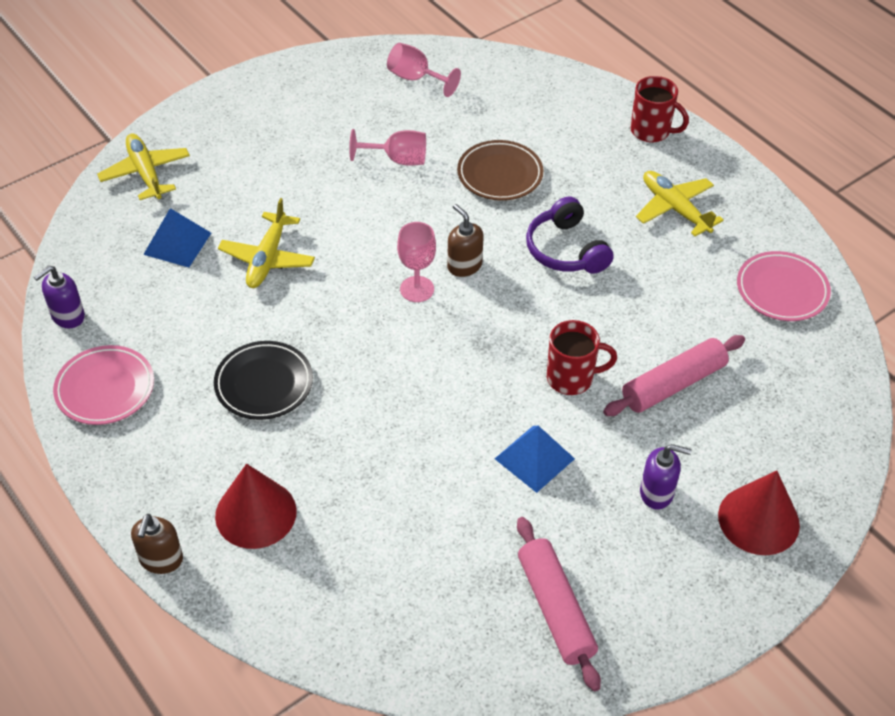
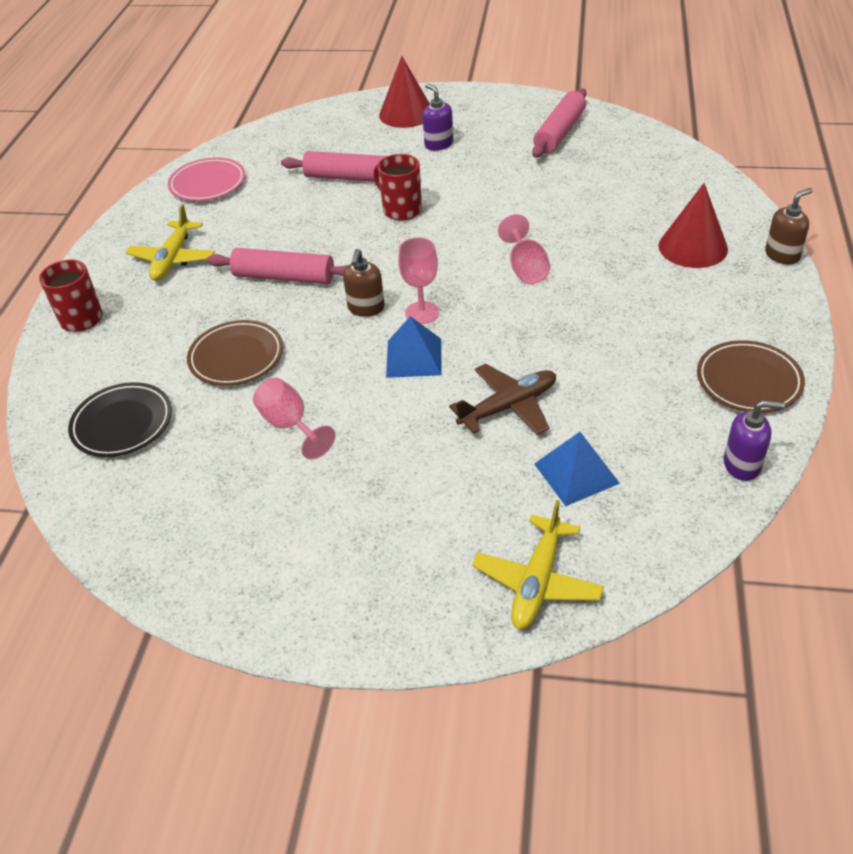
camera: 130 degrees left, 5 degrees down
(105, 389) = (748, 381): pink plate -> brown plate
(264, 384) = (612, 315): black plate -> black plate (122, 424)
(267, 259) = (509, 406): yellow plane -> brown plane
(416, 78) = (151, 501): pink goblet -> pink goblet (525, 268)
(534, 458) = (482, 187): blue pyramid -> blue pyramid (414, 357)
(565, 250) = (284, 277): purple headphones -> pink rolling pin

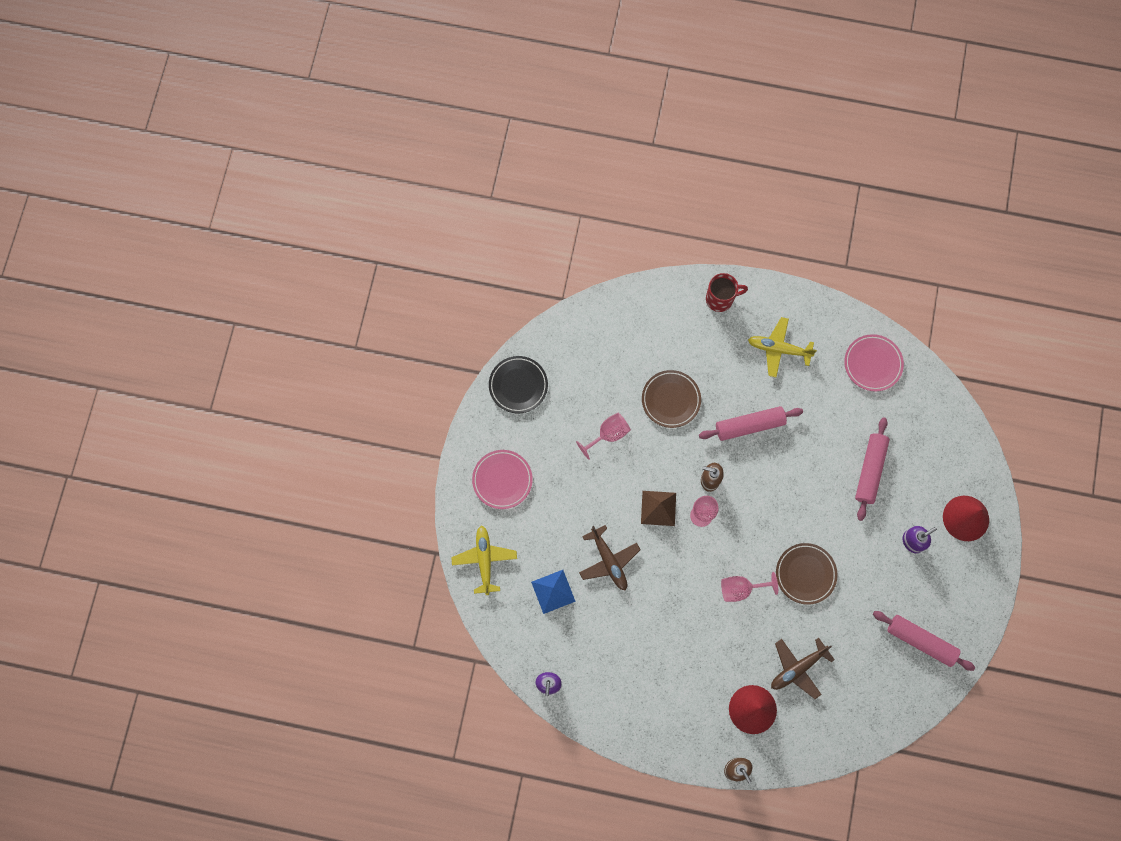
camera: 90 degrees right, 30 degrees up
(122, 424) = (620, 339): black plate -> black plate (518, 385)
(284, 277) = (749, 425): pink rolling pin -> pink rolling pin turned 60 degrees clockwise
(374, 568) = (502, 480): none -> pink plate
(401, 210) = (822, 507): red mug -> none
(414, 357) = (658, 508): blue pyramid -> brown pyramid
(537, 582) = (484, 560): yellow plane -> yellow plane turned 60 degrees clockwise
(623, 215) = (797, 668): none -> brown plane
(748, 381) = (614, 707): brown plate -> brown plate (805, 574)

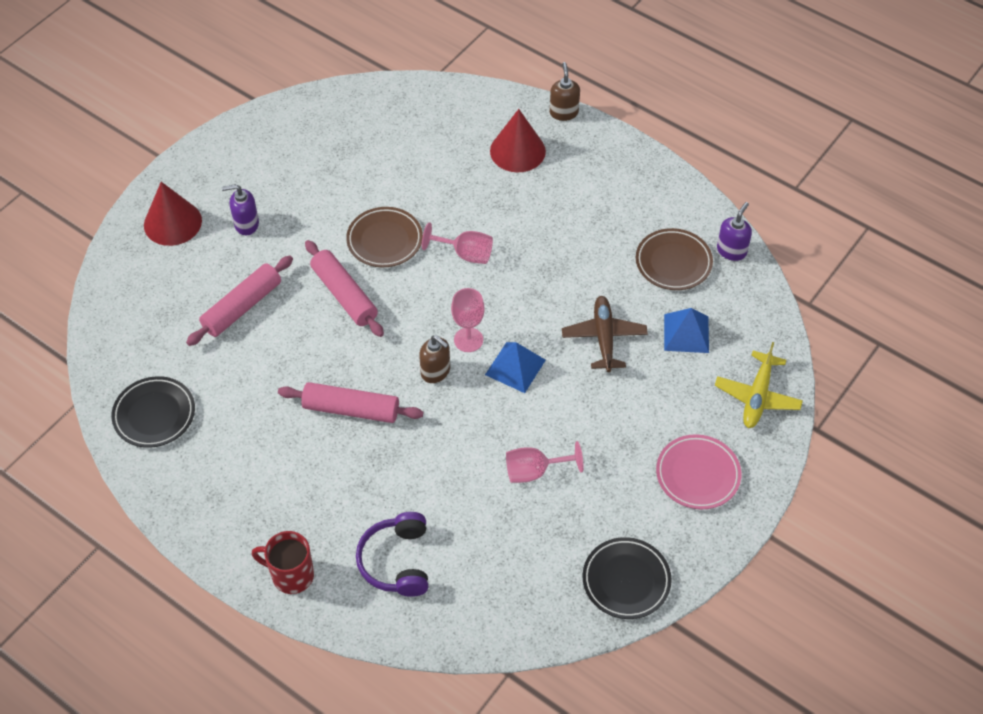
camera: 155 degrees left, 20 degrees down
(658, 508) = (515, 367): brown pyramid -> blue pyramid
(663, 335) = (396, 561): none -> purple headphones
(671, 400) = (431, 478): brown plate -> brown plate (673, 262)
(778, 349) = (257, 480): yellow plane -> none
(797, 668) = (448, 165): brown plane -> none
(872, 364) = (154, 415): pink plate -> black plate
(921, 641) = (304, 140): pink rolling pin -> pink rolling pin (344, 295)

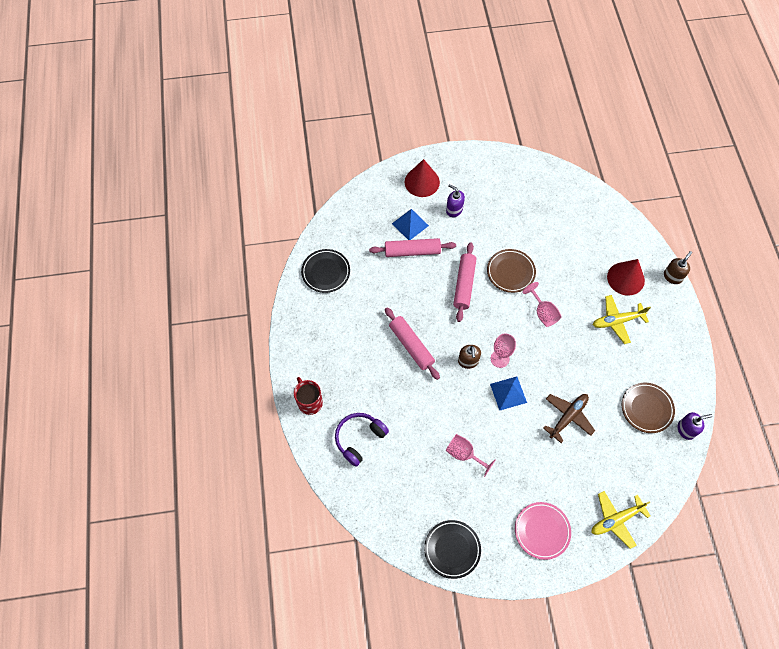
camera: 45 degrees right, 10 degrees up
(553, 200) = (617, 321): none -> yellow plane
(686, 333) = (613, 452): blue pyramid -> blue pyramid (410, 224)

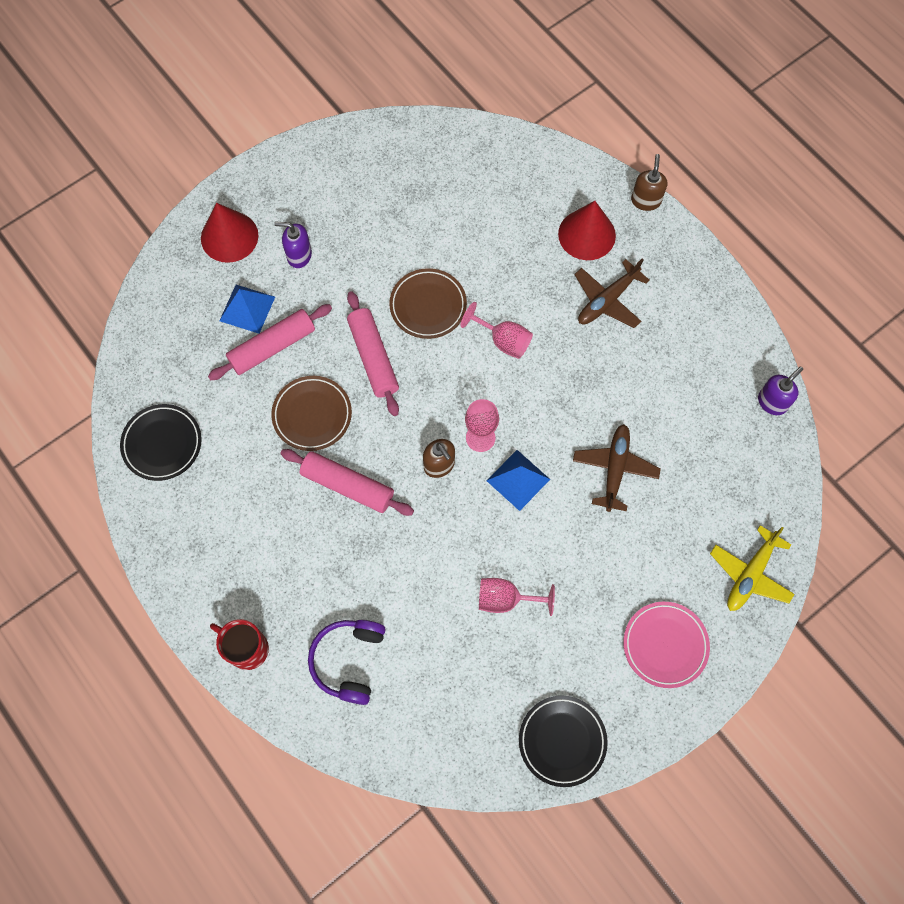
camera: 30 degrees left, 5 degrees up
(617, 321) = (607, 300): yellow plane -> brown plane
(646, 408) = (708, 401): brown plate -> brown plate (312, 415)

